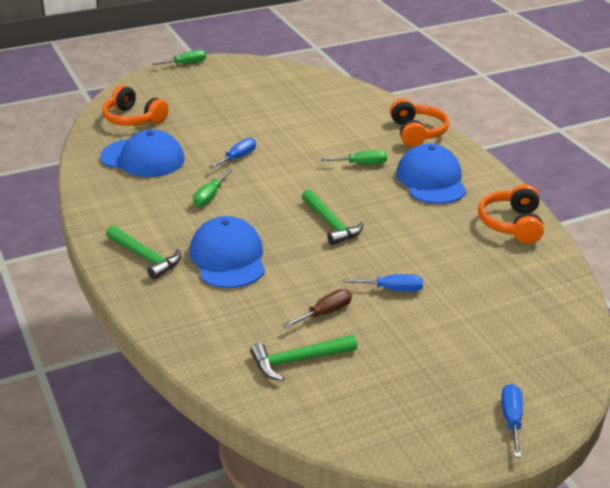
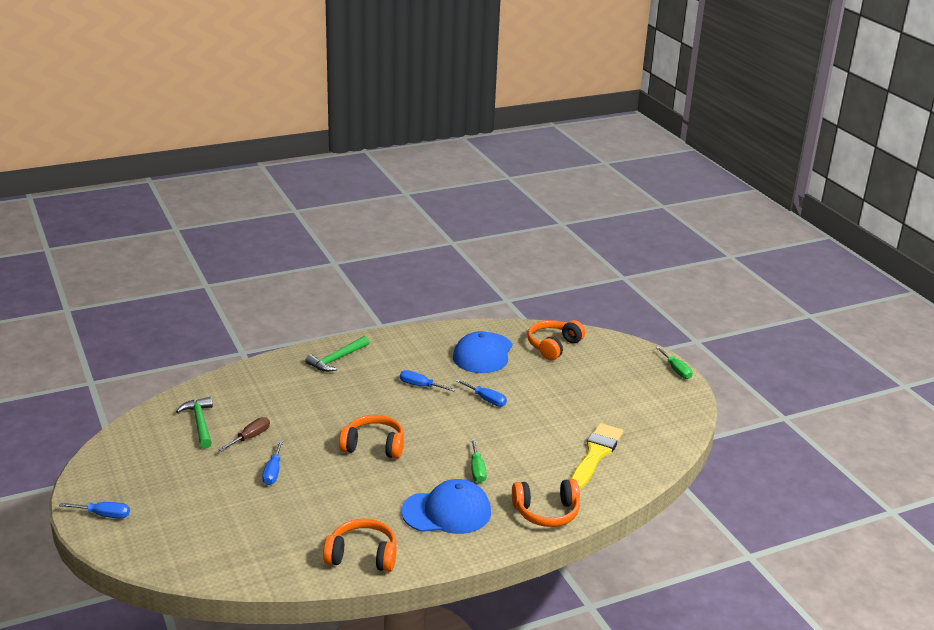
camera: 90 degrees right, 5 degrees down
(210, 197) = (420, 386): green screwdriver -> blue screwdriver
(228, 258) = (330, 394): blue cap -> none
(325, 313) = (250, 437): brown screwdriver -> brown screwdriver turned 105 degrees counterclockwise
(326, 107) = (595, 454): none -> yellow brush
(330, 223) = (374, 446): green hammer -> orange headphones

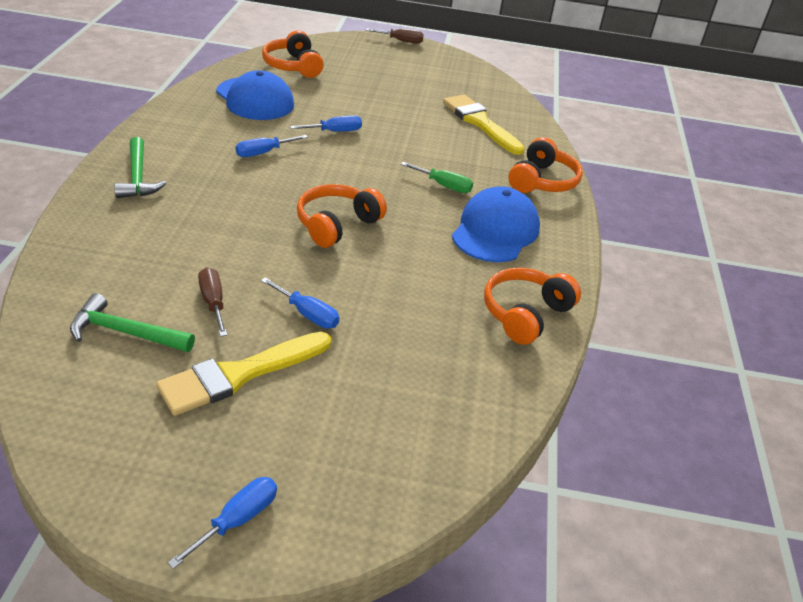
camera: 60 degrees left, 10 degrees up
(201, 471) = (239, 375): none -> yellow brush
(676, 370) = (401, 41): green screwdriver -> brown screwdriver

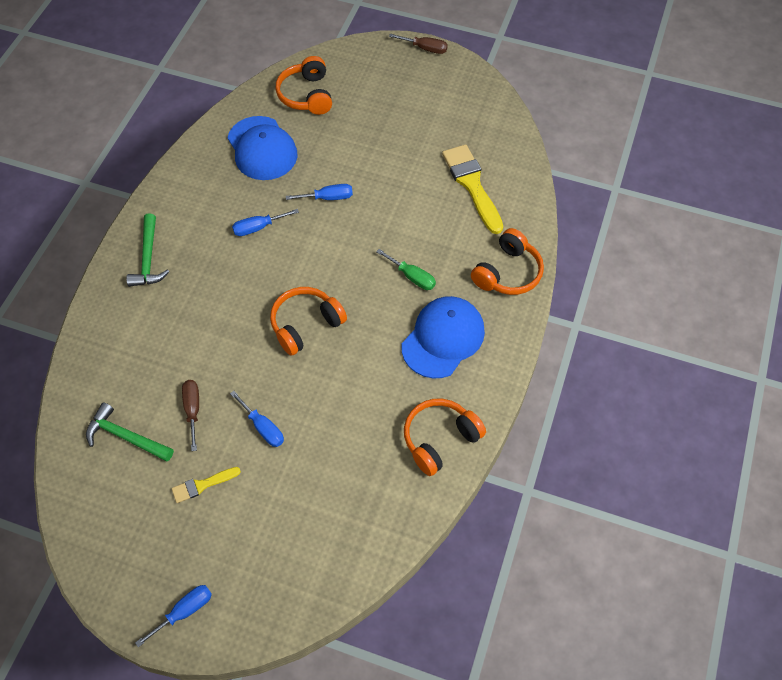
camera: 15 degrees right, 20 degrees up
(239, 375) = (202, 485): yellow brush -> yellow brush, size x0.52

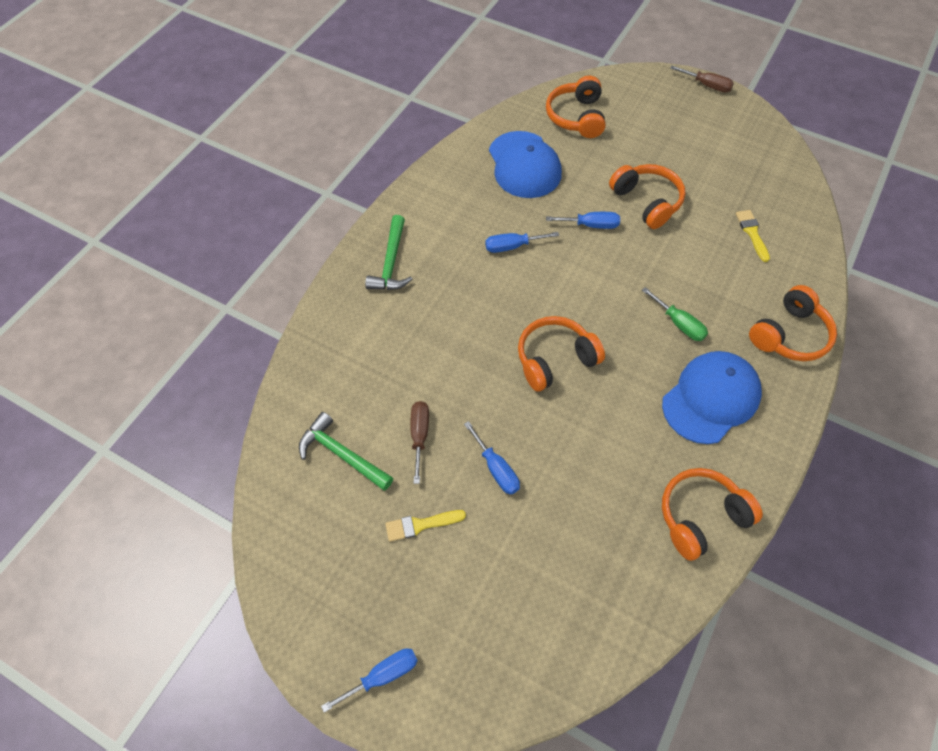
camera: 10 degrees right, 0 degrees up
(377, 168) = (647, 202): none -> orange headphones
(472, 185) = (752, 233): yellow brush -> yellow brush, size x0.52

